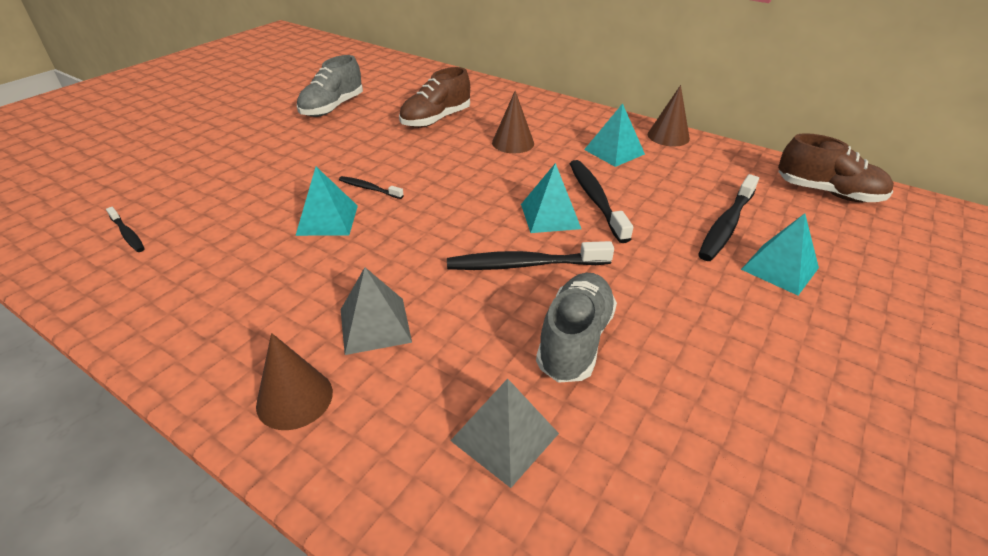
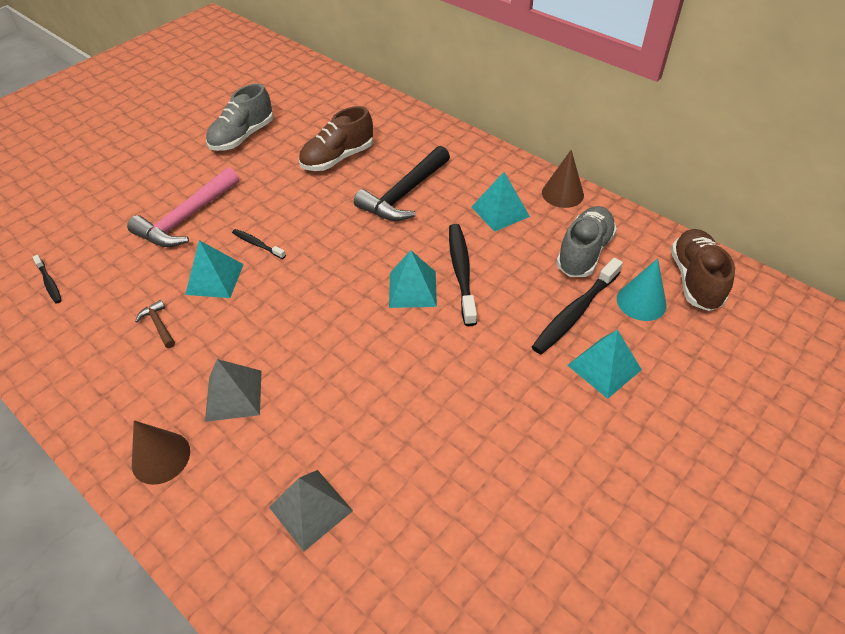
camera: 10 degrees right, 10 degrees up
(269, 264) = (159, 325): none -> brown hammer
(285, 171) = (186, 218): none -> pink hammer
(513, 143) = (404, 194): brown cone -> black hammer
(525, 265) = (374, 343): black toothbrush -> none
(575, 340) = (392, 426): grey shoe -> grey shoe (584, 252)
(787, 213) = (641, 302): none -> turquoise cone
(827, 193) = (695, 280): brown shoe -> brown shoe turned 120 degrees counterclockwise

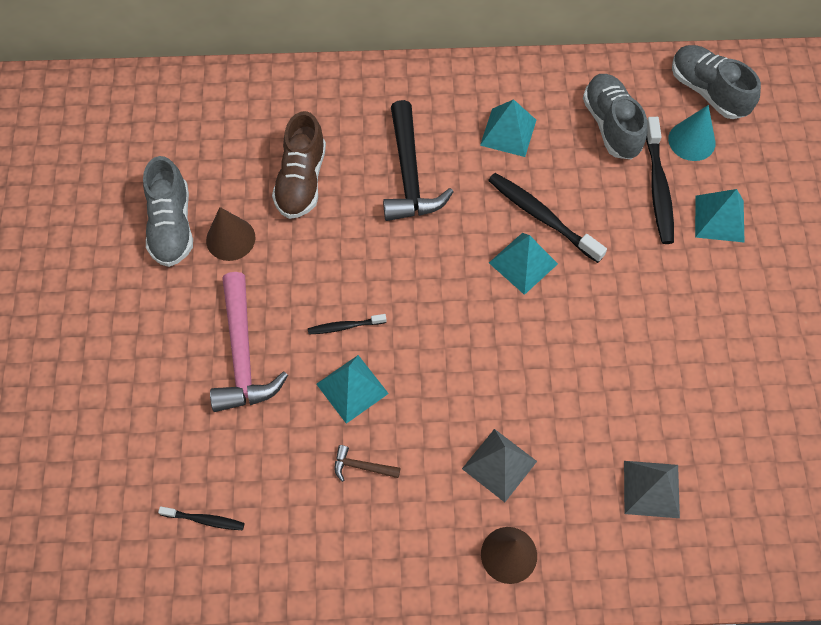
camera: 45 degrees left, 15 degrees up
(562, 193) = (537, 75): brown cone -> brown cone (230, 239)
(695, 280) = (708, 91): brown shoe -> grey shoe

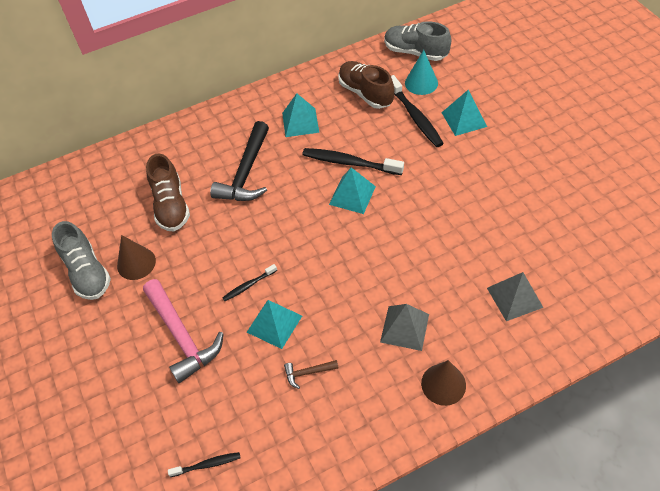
camera: 20 degrees left, 10 degrees down
(409, 174) = (246, 172): black hammer -> black hammer turned 45 degrees clockwise
(611, 125) = (365, 93): grey shoe -> brown shoe

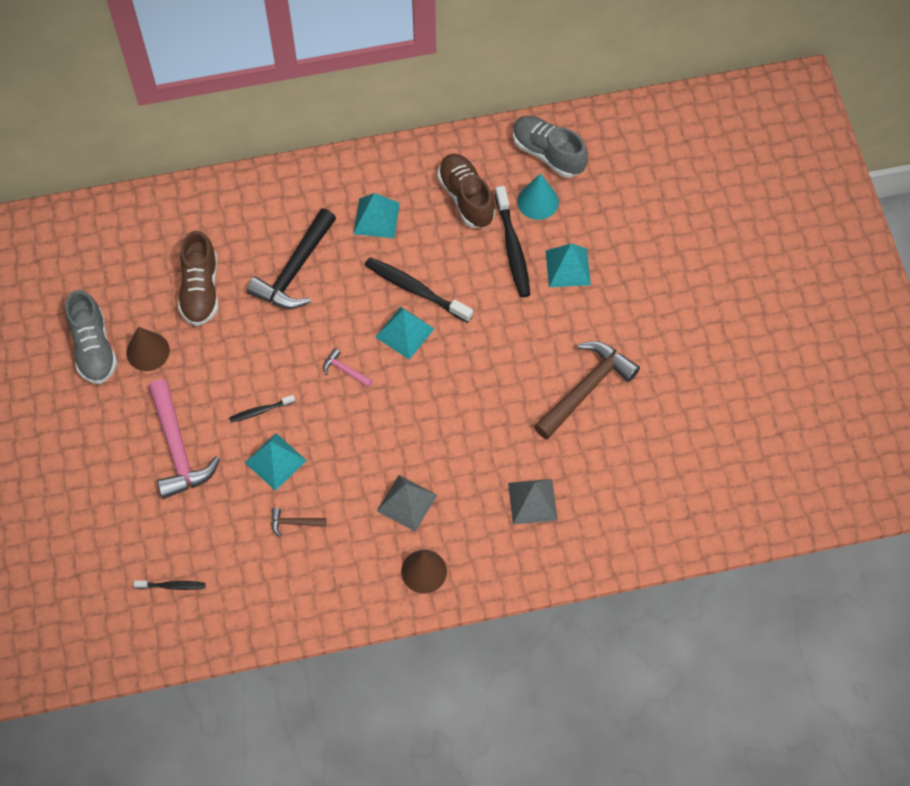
camera: 10 degrees right, 10 degrees up
(312, 235) = (345, 370): none -> pink hammer
(518, 199) = (586, 389): none -> brown hammer

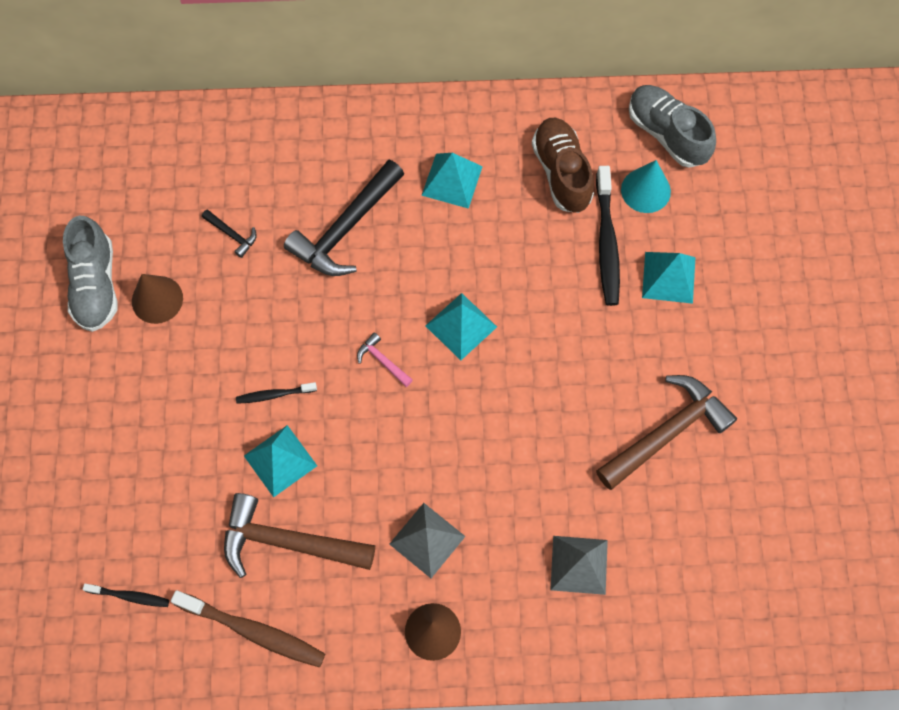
camera: 10 degrees right, 5 degrees up
(177, 448) = (168, 424): pink hammer -> none
(200, 290) = (232, 235): brown shoe -> black hammer
(278, 595) = (253, 631): none -> brown toothbrush
(294, 522) = (288, 541): brown hammer -> brown hammer, size x2.26
(416, 290) = (483, 276): black toothbrush -> none

